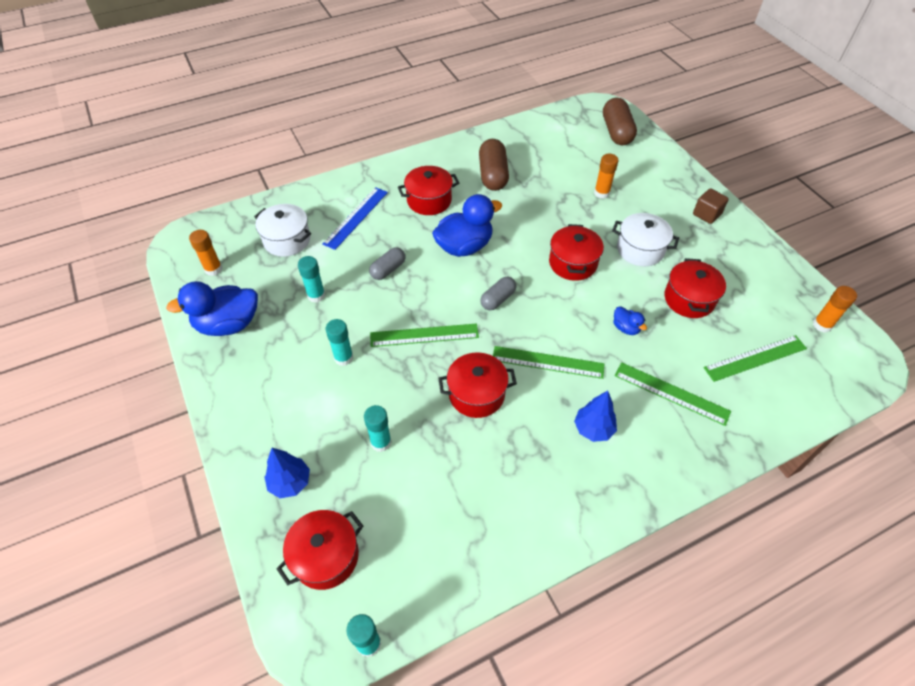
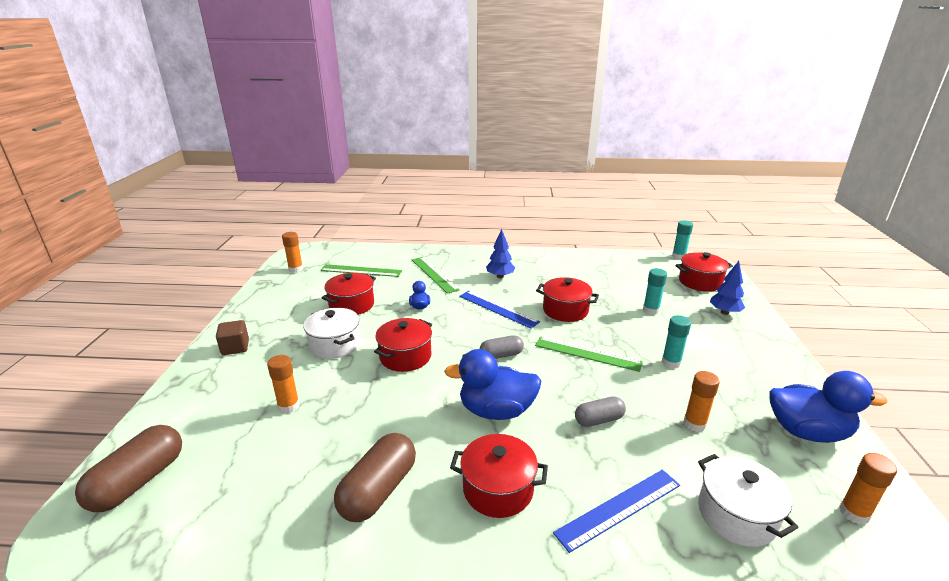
camera: 150 degrees left, 25 degrees down
(316, 295) = (694, 424): turquoise glue stick -> orange glue stick
(547, 362) = (498, 308): green ruler -> blue ruler

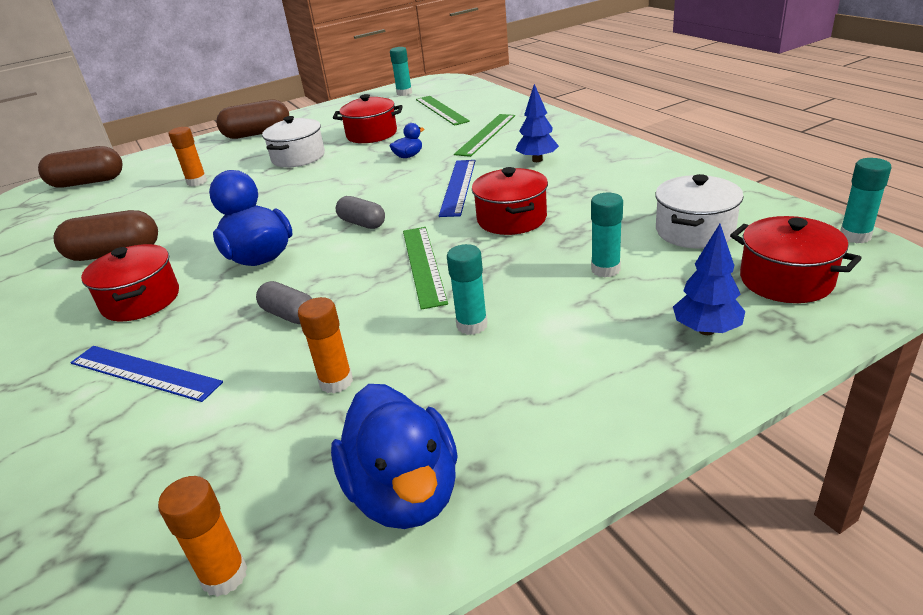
camera: 60 degrees right, 5 degrees up
(235, 347) = (257, 134): brown cube -> brown capsule
(295, 269) = (404, 93): orange glue stick -> turquoise glue stick
(405, 356) = (310, 187): red pot -> none
(736, 515) = (169, 458): white pot -> white pot (694, 231)

